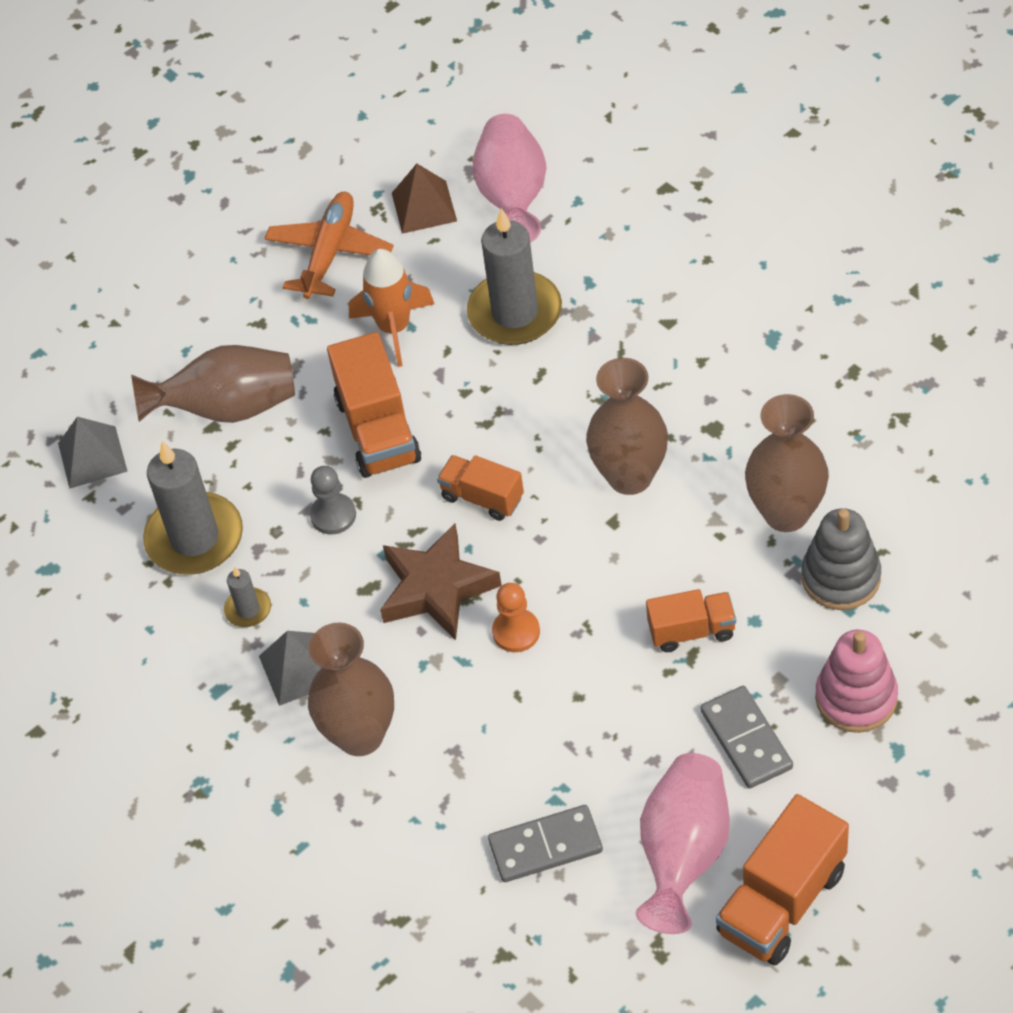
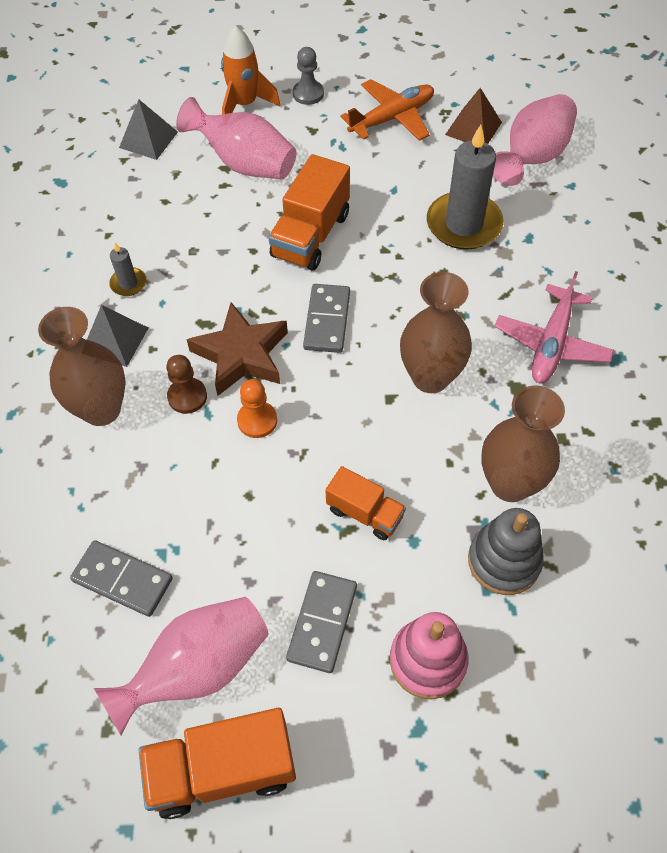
camera: 35 degrees right, 5 degrees up
(194, 538) = (147, 221): grey candle -> none
(228, 408) = (244, 164): brown vase -> pink vase
(333, 515) = (233, 265): grey pawn -> grey pawn (308, 94)
(394, 328) = (383, 184): orange rocket -> orange rocket (244, 104)
(428, 662) = (187, 396): none -> brown pawn
(482, 498) = (327, 320): orange truck -> grey domino
(705, 367) = (551, 344): none -> pink plane

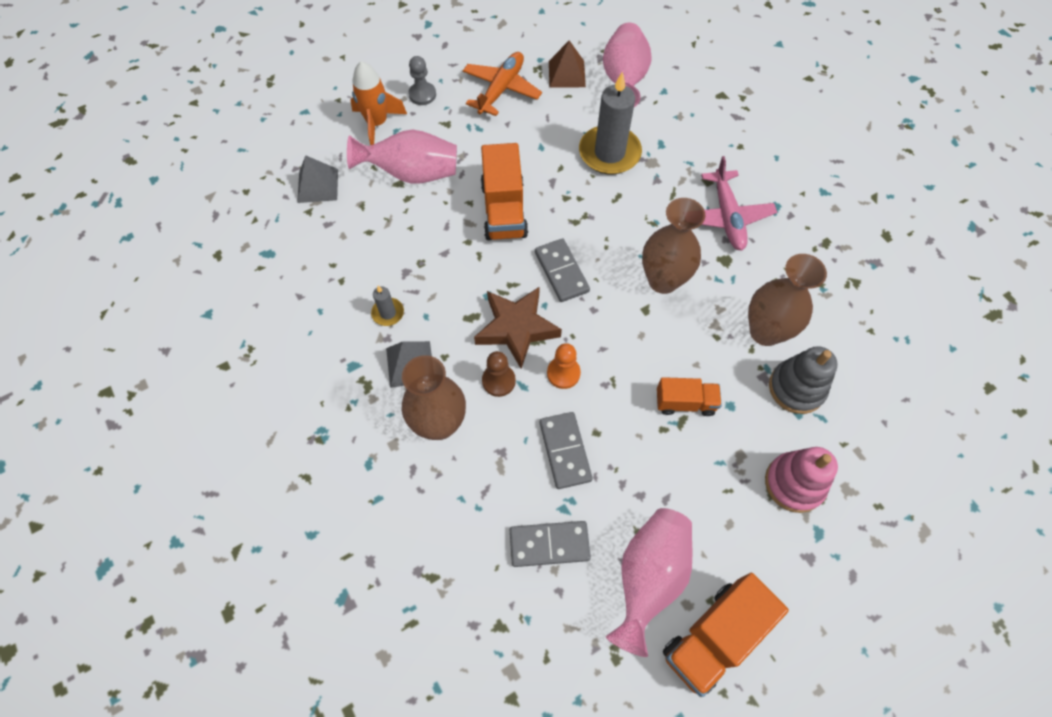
camera: 30 degrees left, 5 degrees up
(322, 622) = (709, 496): grey domino -> grey domino (565, 451)

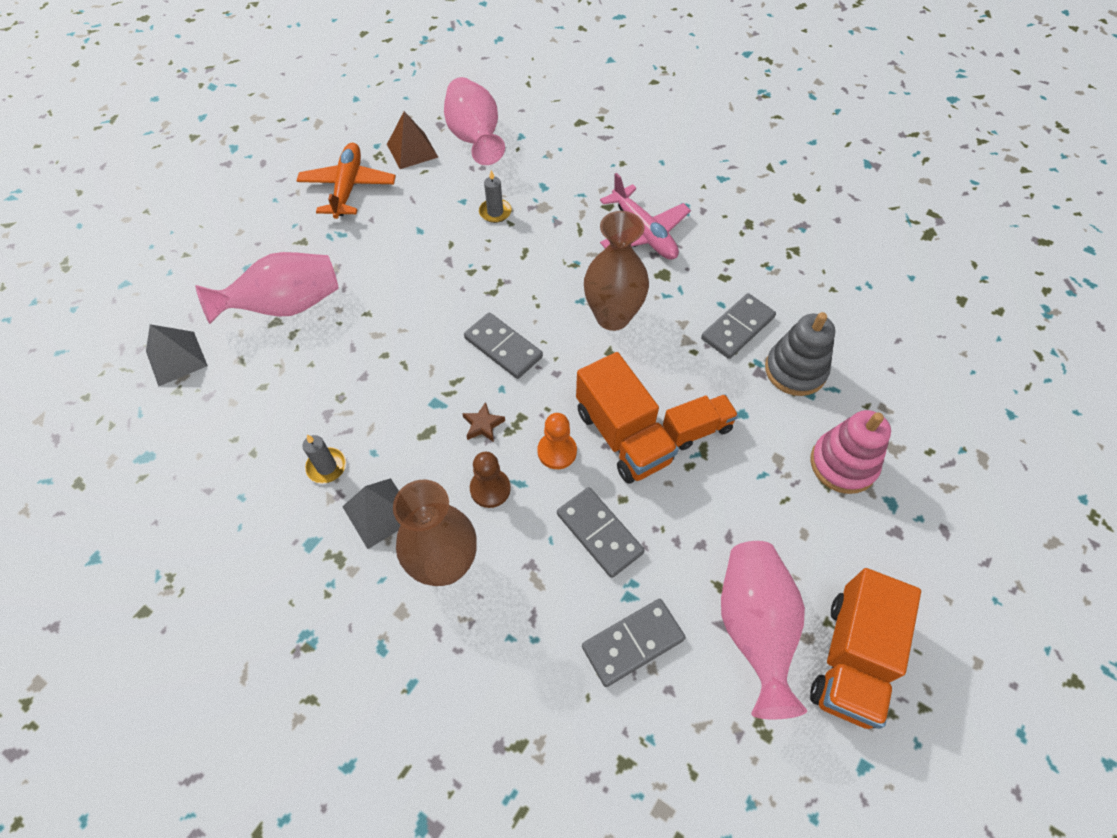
camera: 25 degrees left, 5 degrees down
(377, 123) = (220, 267): orange rocket -> none
(422, 94) = (260, 221): grey pawn -> none
(504, 210) = (410, 307): orange truck -> orange truck (623, 436)
(516, 328) = (483, 425): brown star -> brown star, size x0.42
(609, 153) = (495, 212): grey candle -> grey candle, size x0.46
(765, 332) = (737, 328): brown vase -> grey domino

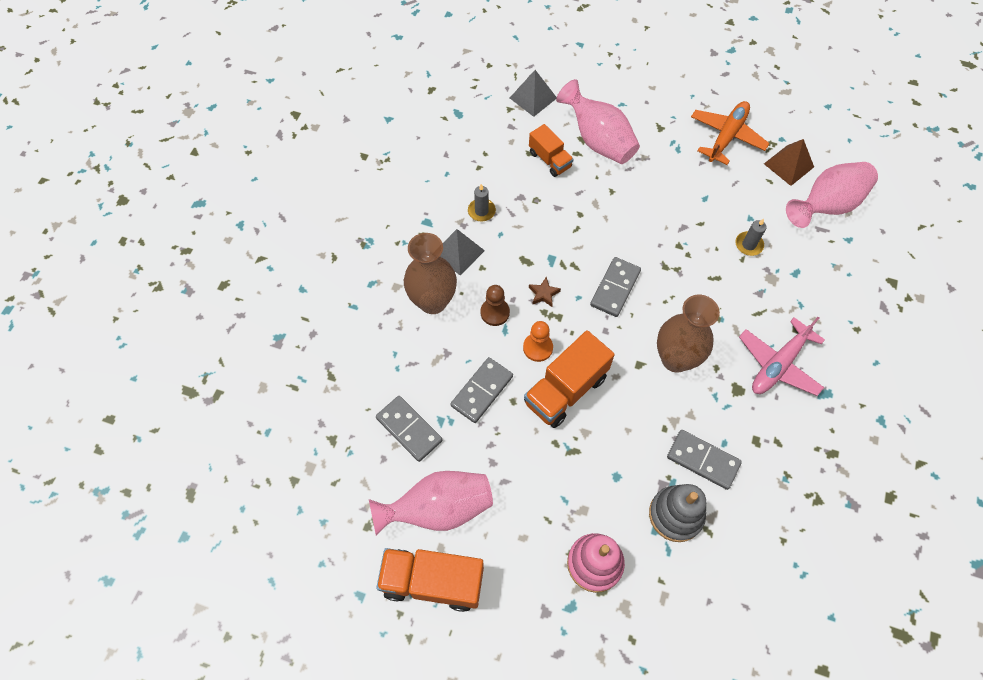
camera: 75 degrees right, 5 degrees up
(348, 187) = (727, 136): orange plane -> orange plane turned 45 degrees counterclockwise
(697, 429) = (589, 443): orange truck -> orange truck (550, 160)

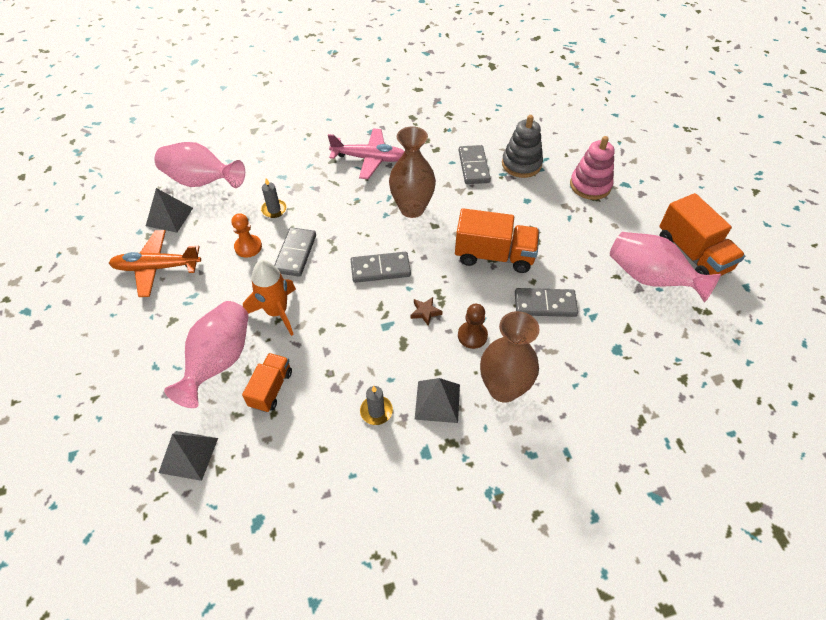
camera: 125 degrees left, 10 degrees down
(409, 429) = (620, 332): grey domino -> grey domino (295, 253)
(538, 348) = (476, 290): orange pawn -> orange pawn (248, 247)
(620, 194) = (277, 312): none -> orange rocket
(788, 165) = (169, 216): brown pyramid -> grey pyramid

